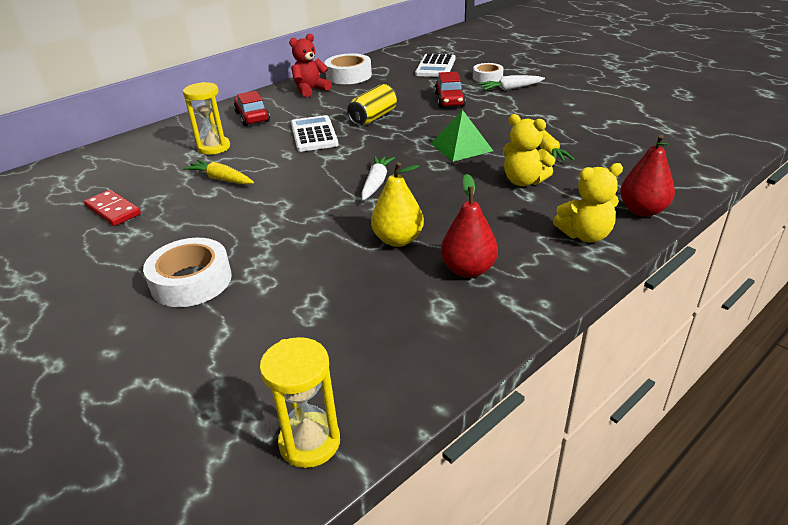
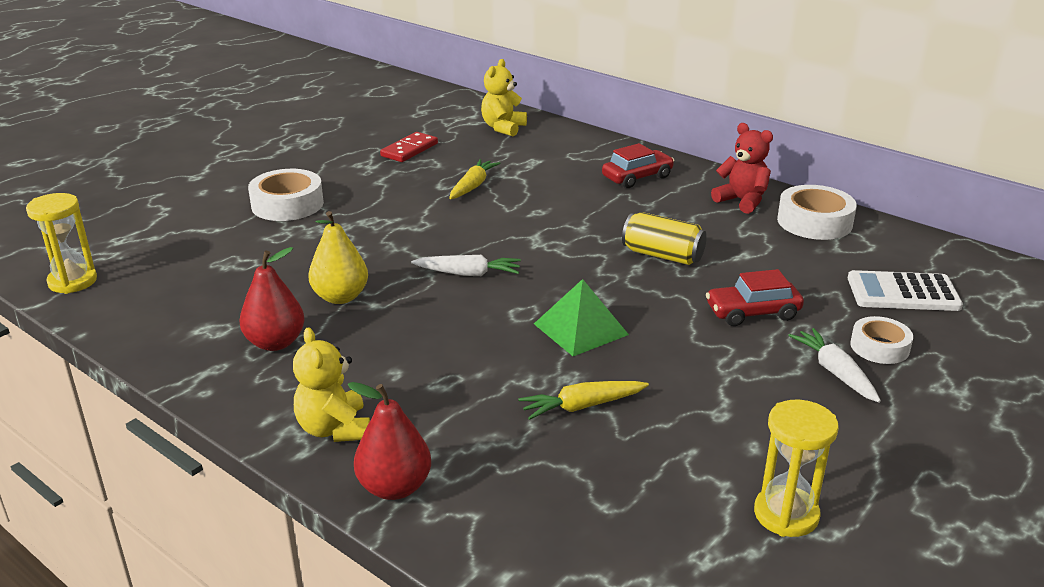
camera: 80 degrees right, 5 degrees down
(214, 147) = (548, 170): yellow hourglass -> yellow hourglass (786, 514)
(314, 134) = (596, 221): white calculator -> none
(523, 181) = (479, 382): yellow teddy bear -> yellow teddy bear (503, 128)

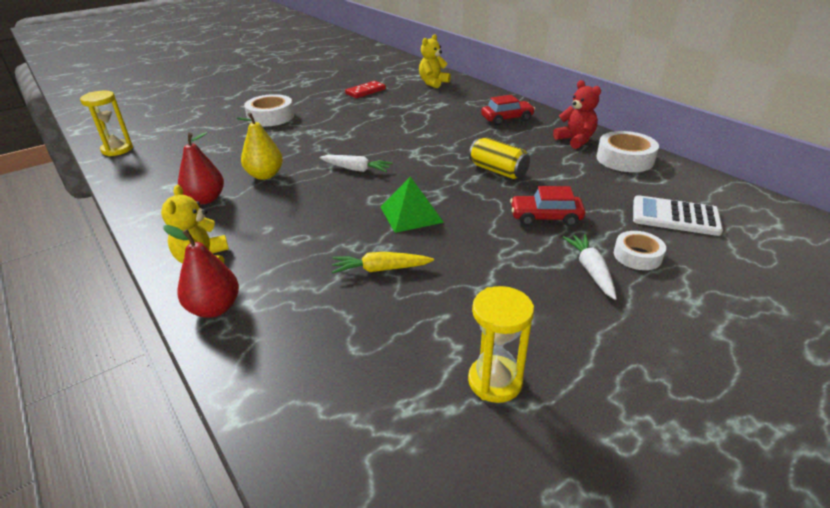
camera: 15 degrees right, 5 degrees up
(473, 186) = (392, 115): yellow carrot -> none

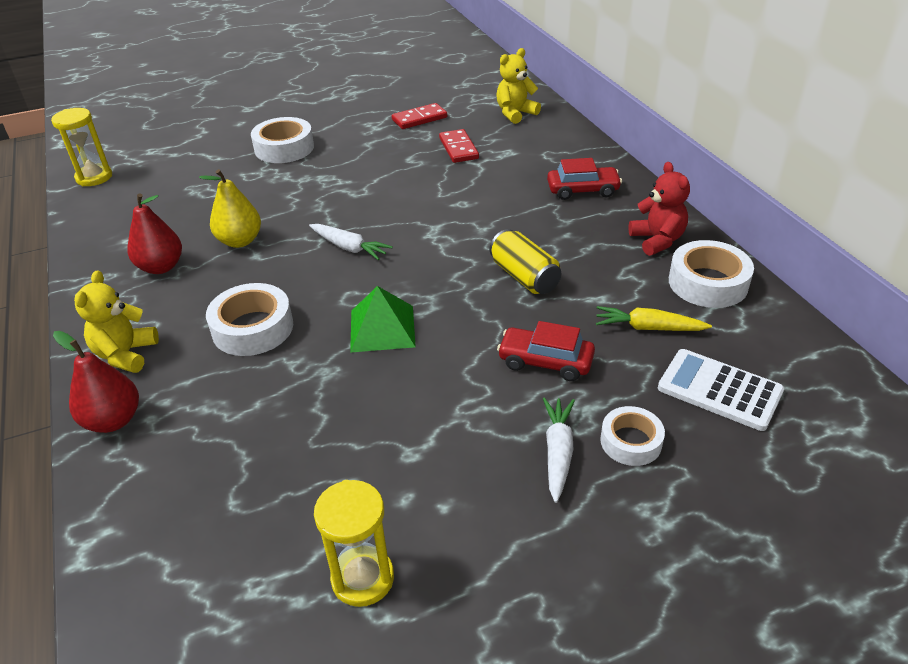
camera: 15 degrees right, 5 degrees up
(306, 228) = (253, 328): none -> white tape
(380, 269) = (309, 402): yellow carrot -> yellow carrot (648, 328)
(404, 105) = (458, 148): none -> red domino

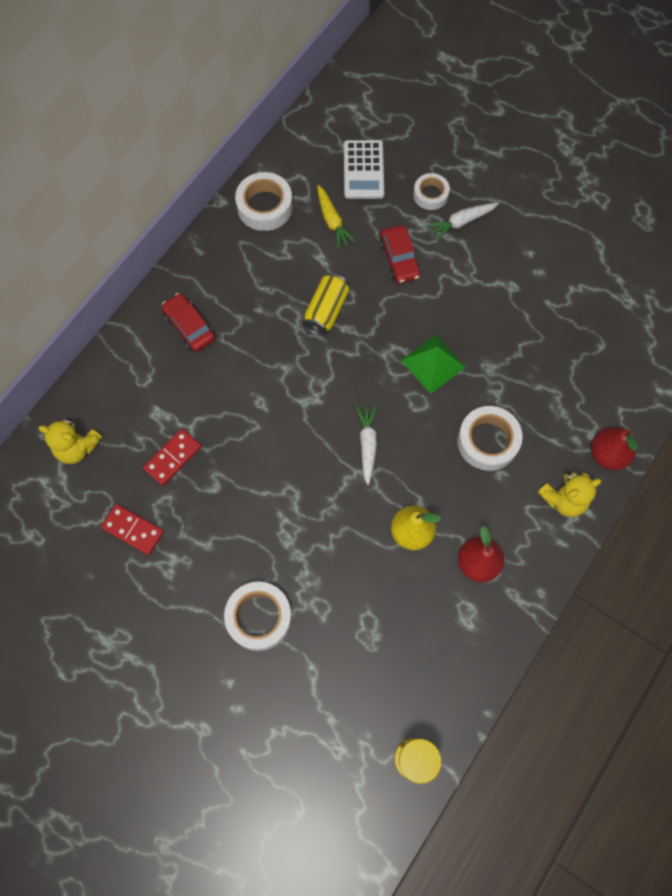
camera: 125 degrees left, 30 degrees up
(362, 578) = (590, 262): yellow hourglass -> none
(657, 240) = (231, 251): red teddy bear -> none

